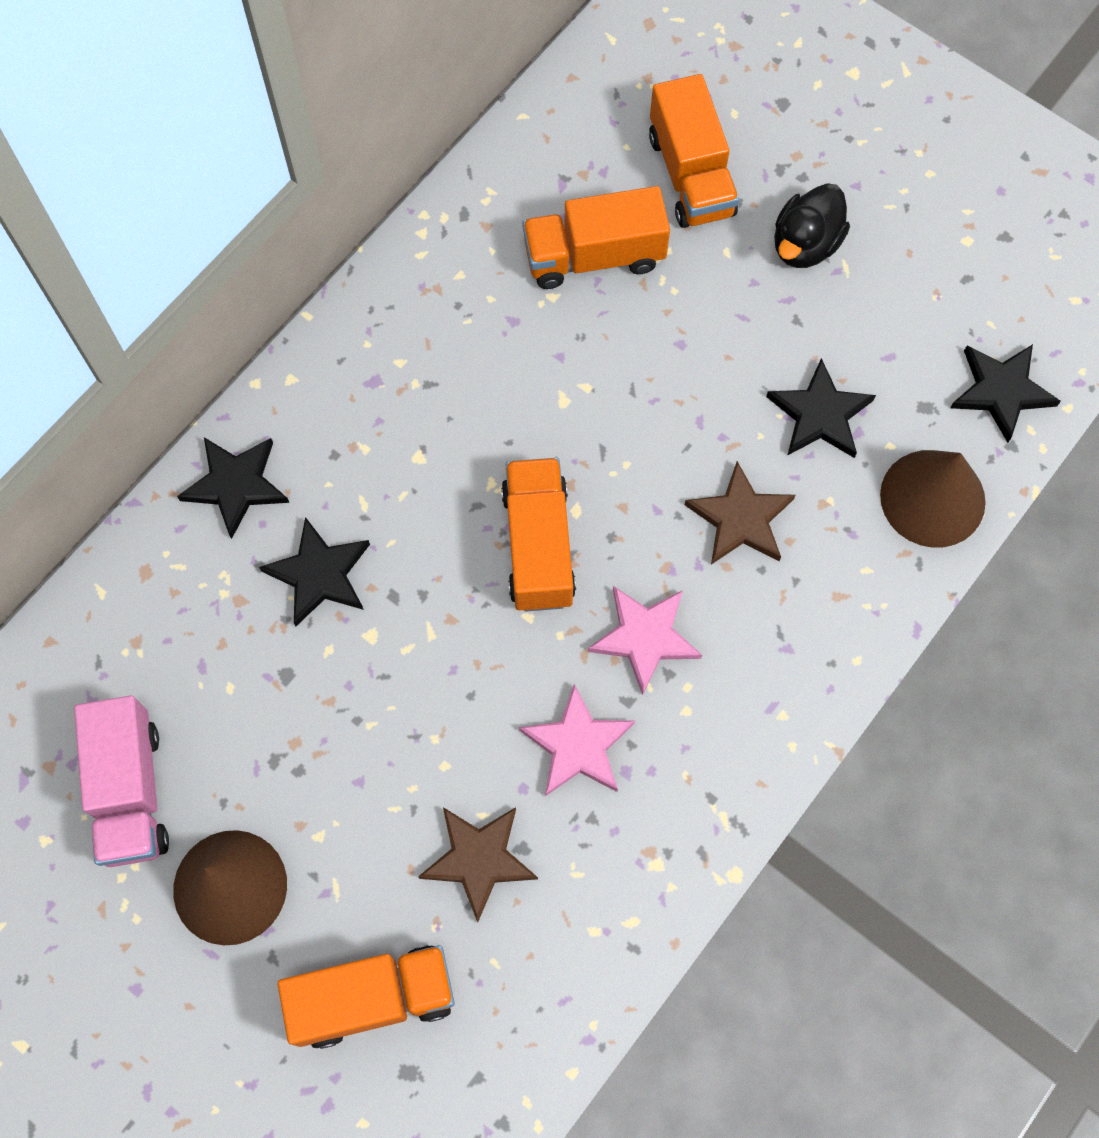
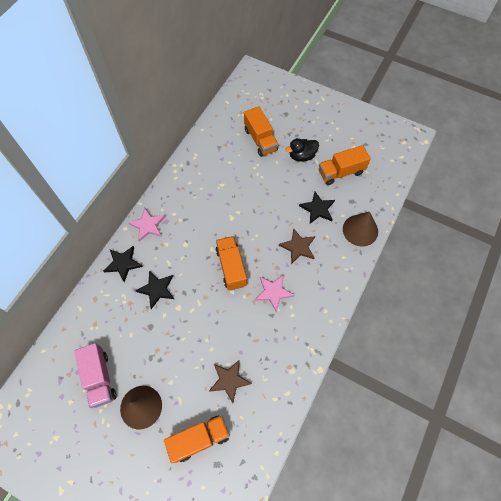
camera: 10 degrees left, 5 degrees down
(578, 745) = (257, 333): pink star -> pink star (148, 225)
(594, 256) = (233, 170): orange truck -> orange truck (341, 172)
(805, 244) = (302, 156): black duck -> black duck turned 45 degrees clockwise
(1001, 391) = (375, 192): black star -> none

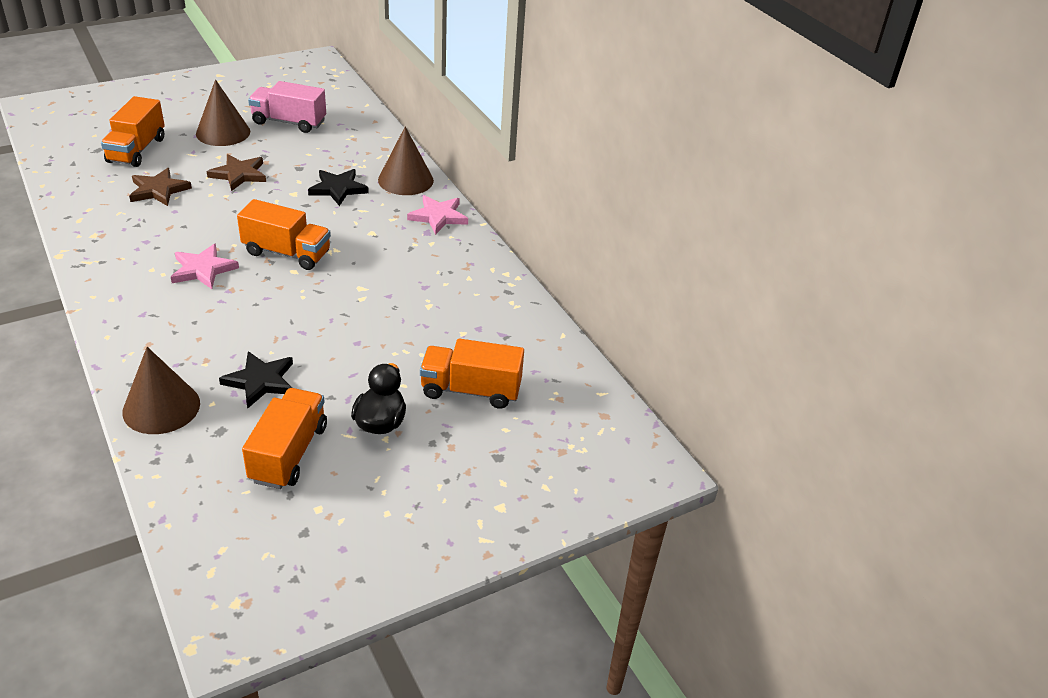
camera: 120 degrees right, 25 degrees down
(123, 263) = (405, 180): black star -> brown cone
(298, 247) = (230, 325): brown star -> brown star (239, 174)

